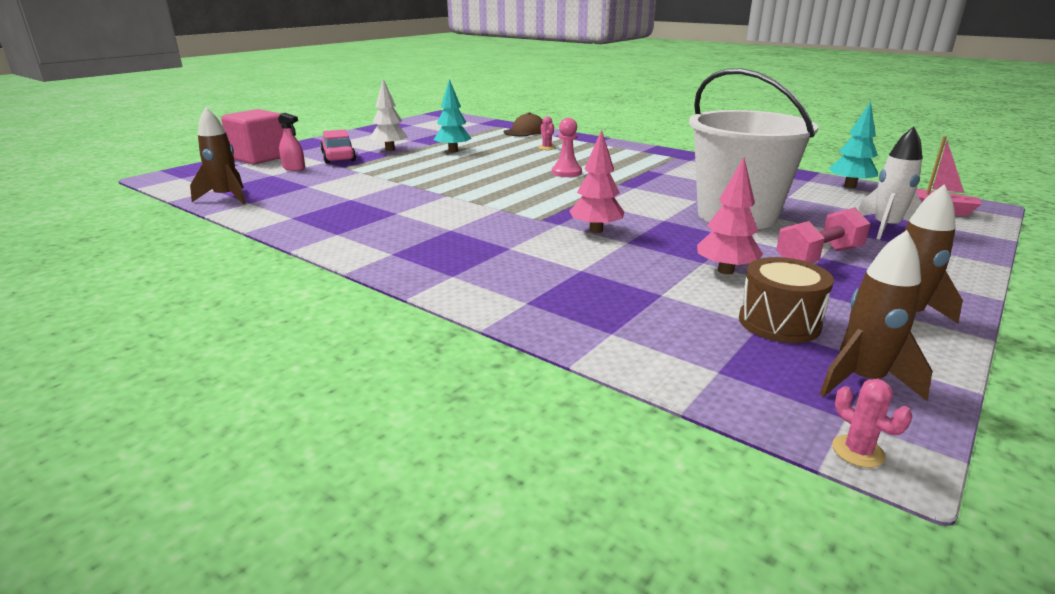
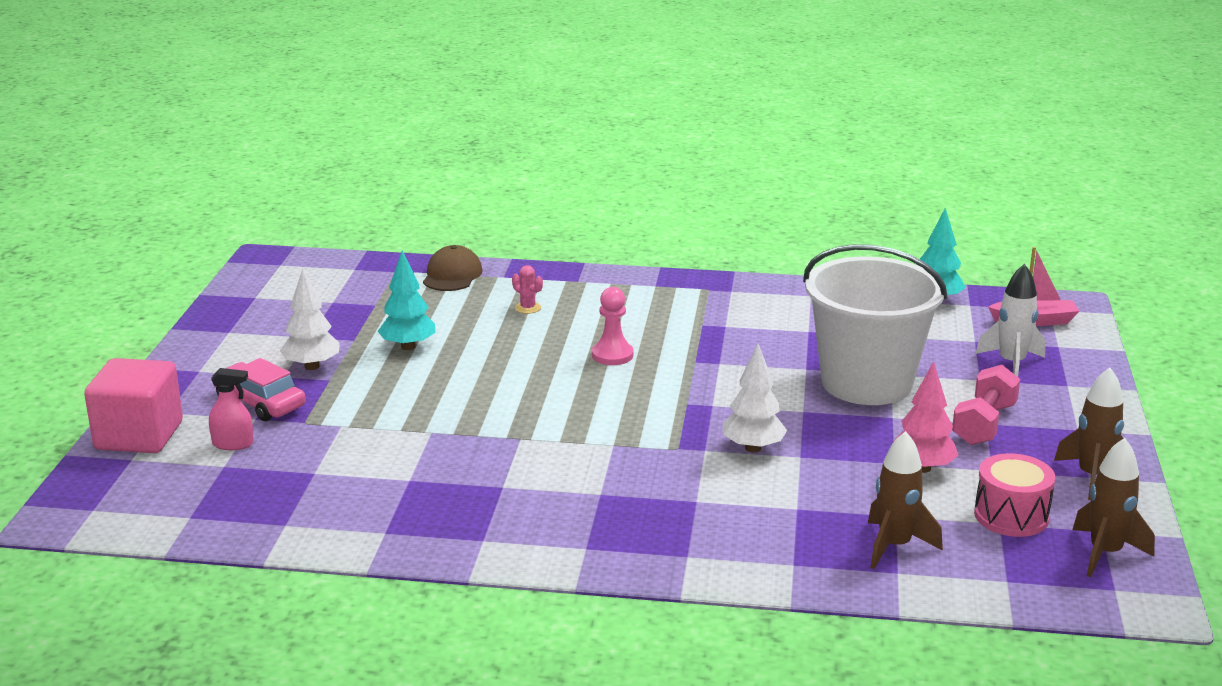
camera: 30 degrees left, 0 degrees up
(226, 197) = (237, 526): brown rocket -> brown rocket (894, 546)
(596, 230) = (753, 448): pink tree -> white tree
(779, 322) = (1011, 516): brown drum -> pink drum
(858, 451) = (1138, 613): pink cactus -> none

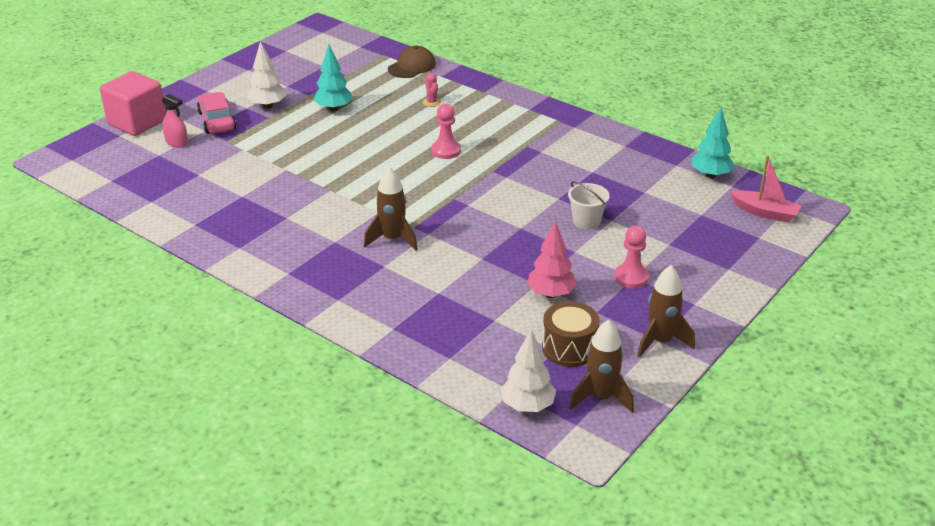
camera: 30 degrees right, 10 degrees up
(753, 448) = (459, 243): white tree -> white tree (527, 406)
(866, 383) = (586, 221): white bucket -> white bucket, size x0.40
(894, 546) = (468, 340): brown rocket -> brown rocket (392, 239)
(984, 424) = (631, 277): pink dumbbell -> pink pawn
(1011, 364) = (706, 240): white rocket -> none
(1011, 516) = (569, 348): pink drum -> brown drum

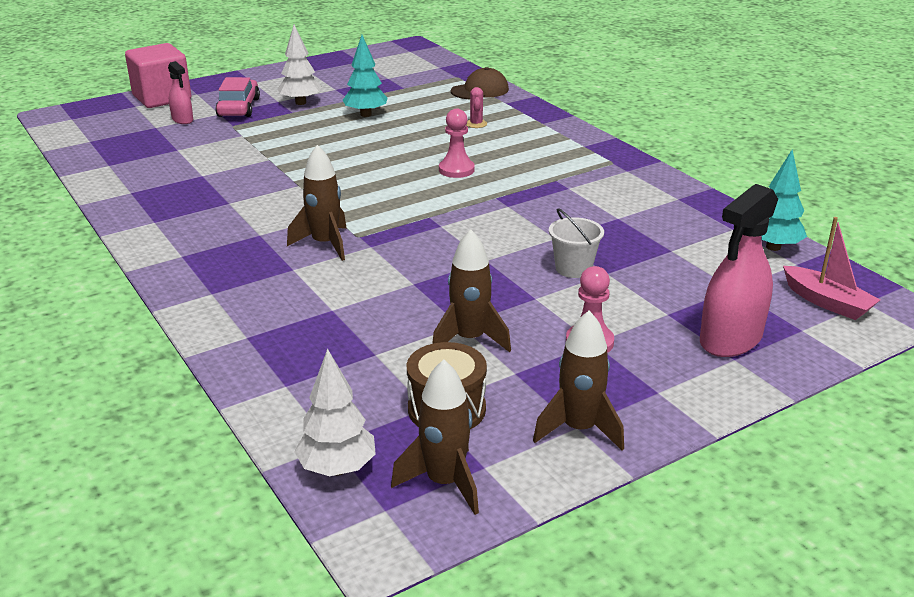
camera: 20 degrees right, 5 degrees down
(551, 294) = (469, 339): pink tree -> brown rocket
(719, 254) = (730, 339): none -> pink spray bottle

